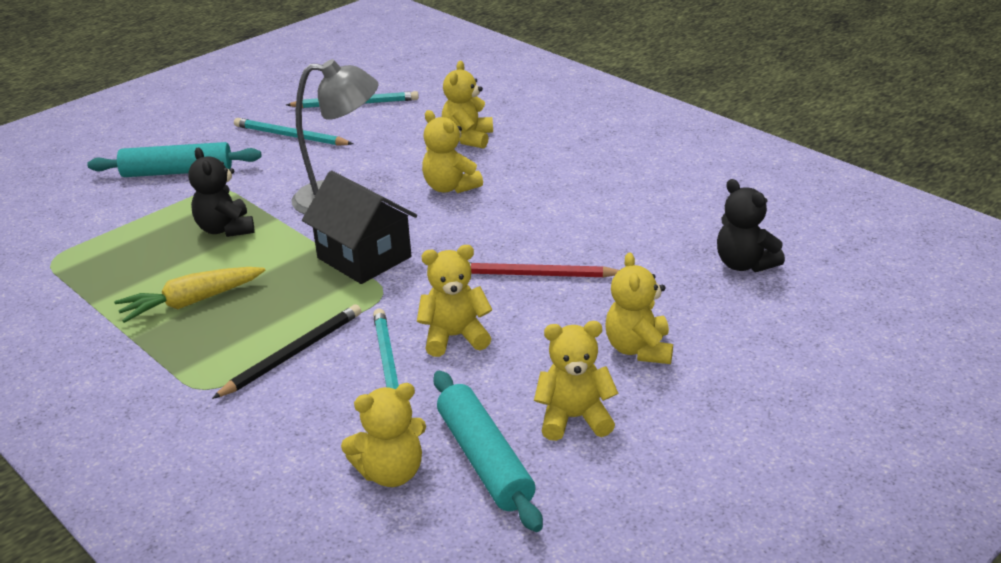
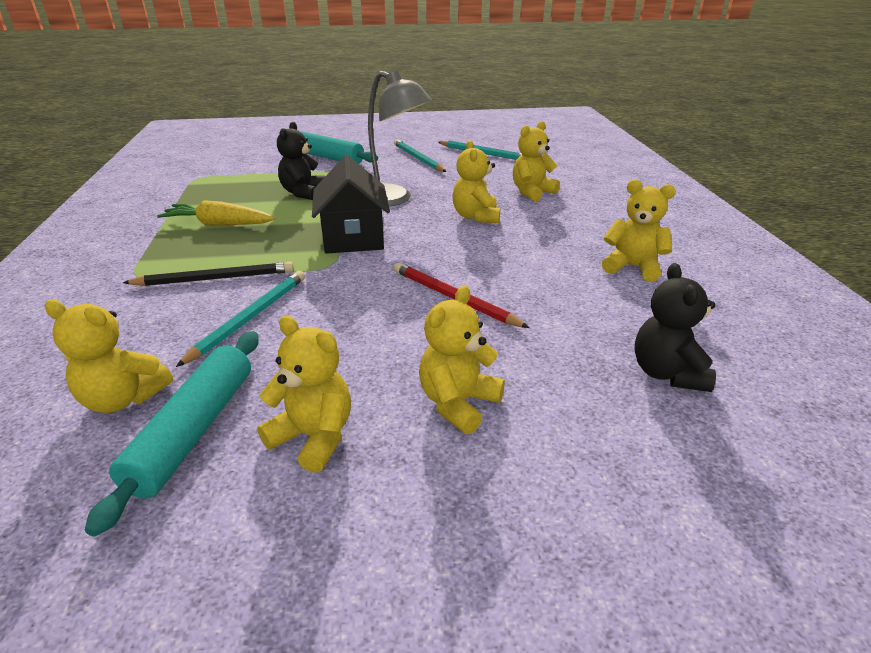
camera: 35 degrees right, 0 degrees up
(455, 337) = (328, 317): yellow teddy bear -> yellow teddy bear (632, 267)

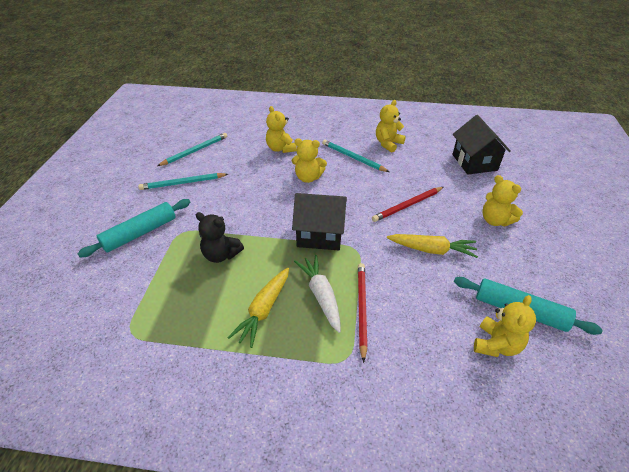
camera: 75 degrees left, 10 degrees up
(215, 278) = (361, 309): black pencil -> red pencil
(239, 251) = (321, 296): none -> white carrot
(250, 318) = (417, 290): turquoise pencil -> turquoise pencil (353, 157)
(314, 437) = (520, 267): yellow teddy bear -> none
(343, 327) = (431, 250): none -> yellow carrot
(394, 199) = (261, 207): grey lamp -> none
(667, 373) = (474, 162): black teddy bear -> black house

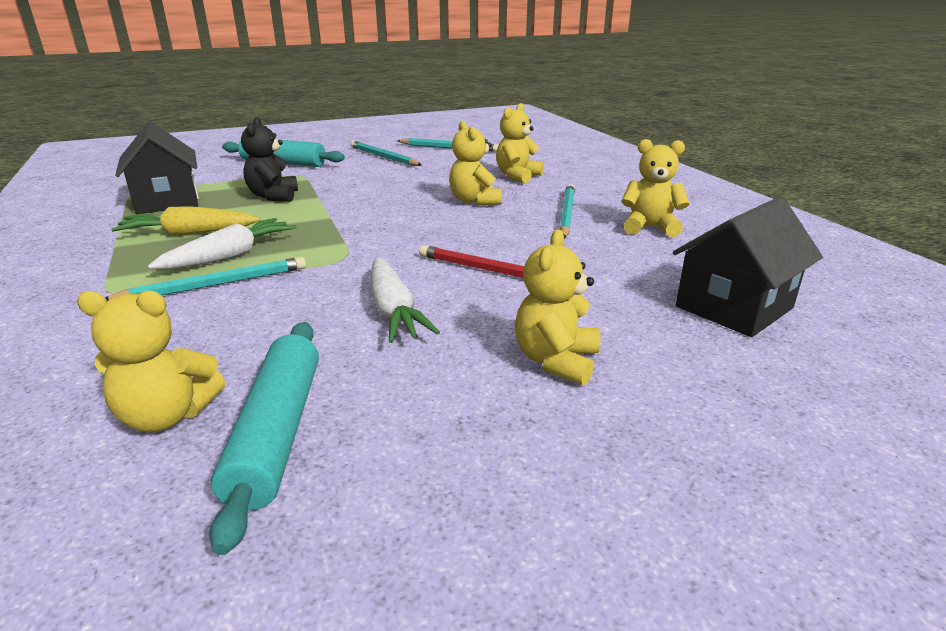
camera: 60 degrees right, 15 degrees down
(320, 235) = (355, 231): black house -> black house (167, 201)
(361, 309) = (215, 284): red pencil -> turquoise pencil
(431, 250) = (393, 311): yellow carrot -> white carrot

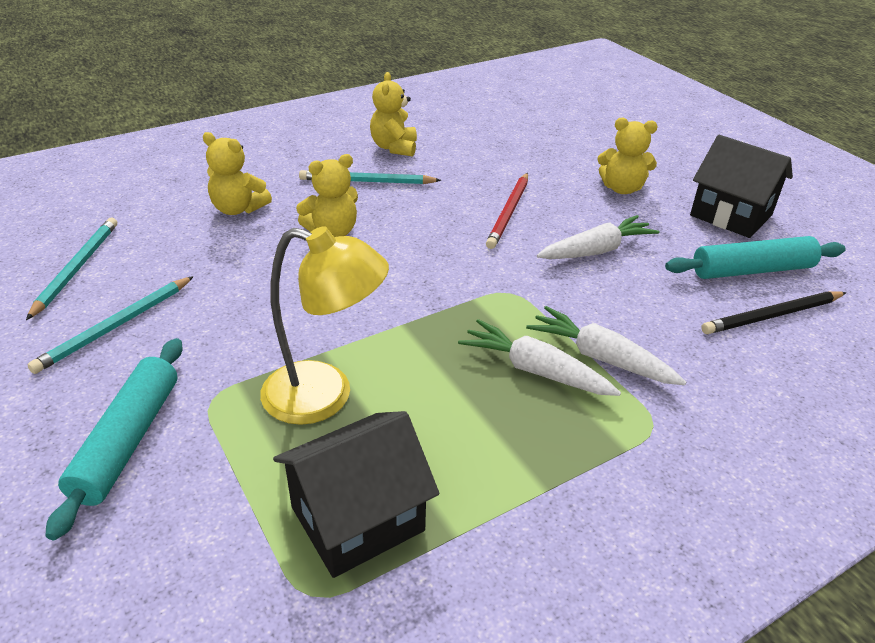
camera: 100 degrees left, 10 degrees up
(167, 416) = (772, 316): yellow teddy bear -> black pencil
(189, 233) = (483, 431): yellow carrot -> none
(215, 284) = (601, 358): turquoise pencil -> white carrot
(273, 196) = (325, 396): black teddy bear -> yellow lamp
(734, 307) = (526, 133): black house -> black house (731, 215)

